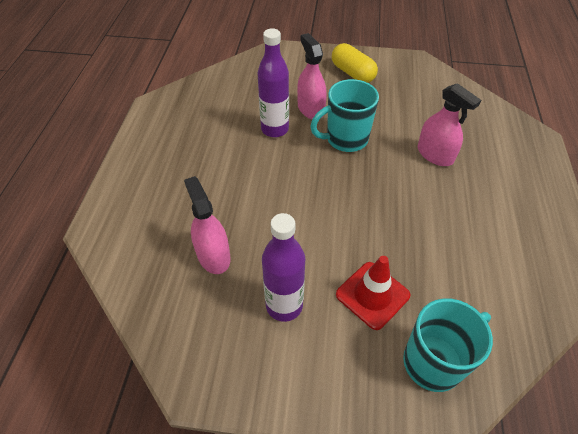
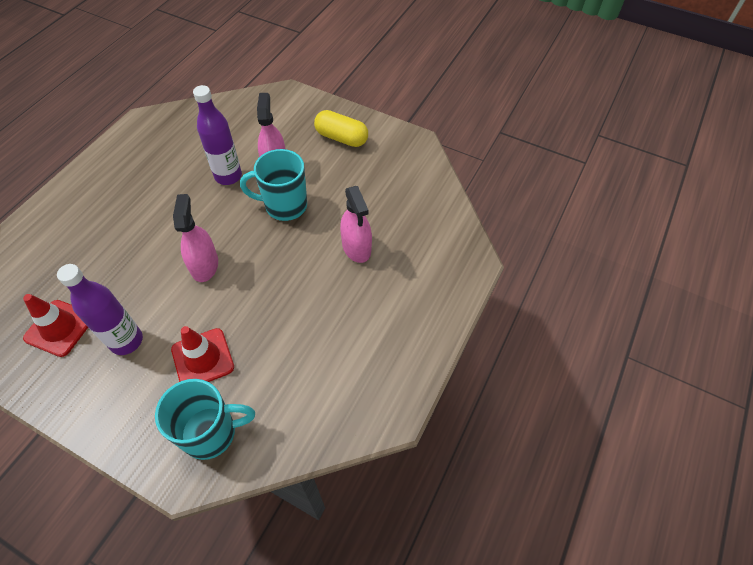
camera: 20 degrees right, 5 degrees up
(203, 318) = (59, 328): none -> red traffic cone
(213, 255) = (100, 278): pink spray bottle -> pink spray bottle (204, 265)
(352, 73) = (341, 138): yellow capsule -> yellow capsule turned 45 degrees counterclockwise

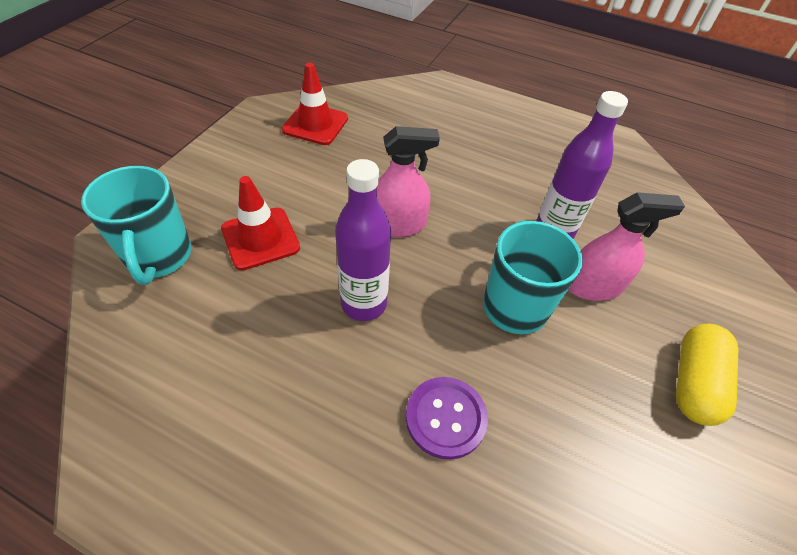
camera: 85 degrees right, 5 degrees down
(126, 341) = (294, 172): purple bottle -> purple bottle (364, 304)
(356, 247) = (445, 418): pink spray bottle -> purple button

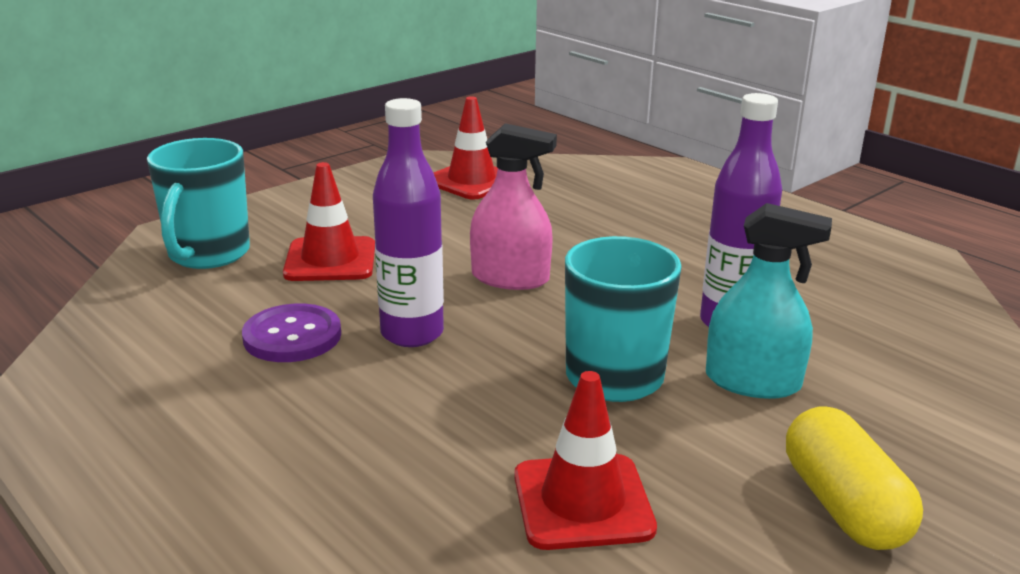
camera: 25 degrees right, 25 degrees down
(445, 418) = (438, 447): purple button -> purple button (292, 336)
(559, 437) = (582, 502): none -> red traffic cone
(593, 286) = (752, 382): pink spray bottle -> turquoise spray bottle
(694, 382) = (843, 505): yellow capsule -> yellow capsule turned 60 degrees counterclockwise

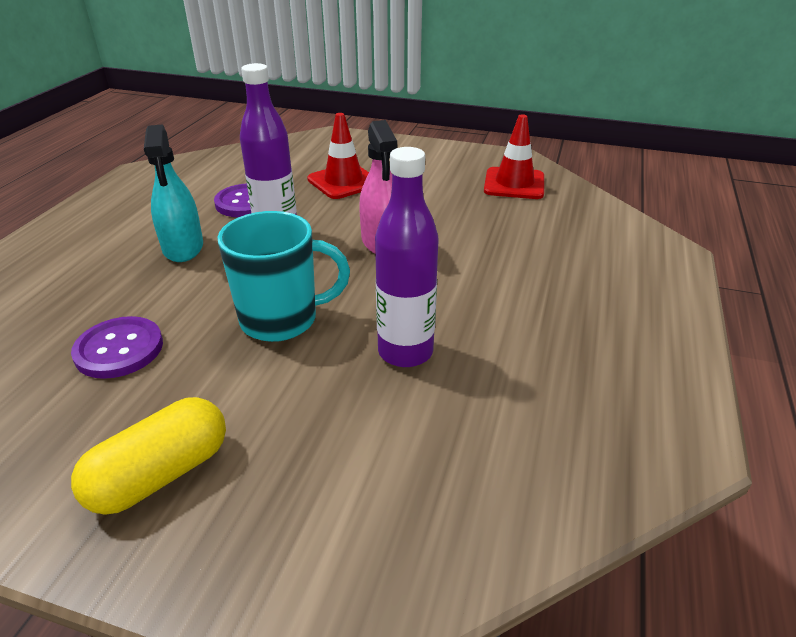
camera: 60 degrees right, 10 degrees up
(208, 254) = (315, 151): turquoise mug -> none
(582, 502) = (119, 349): red traffic cone -> purple button
(752, 382) = (318, 386): turquoise spray bottle -> turquoise spray bottle (183, 247)

